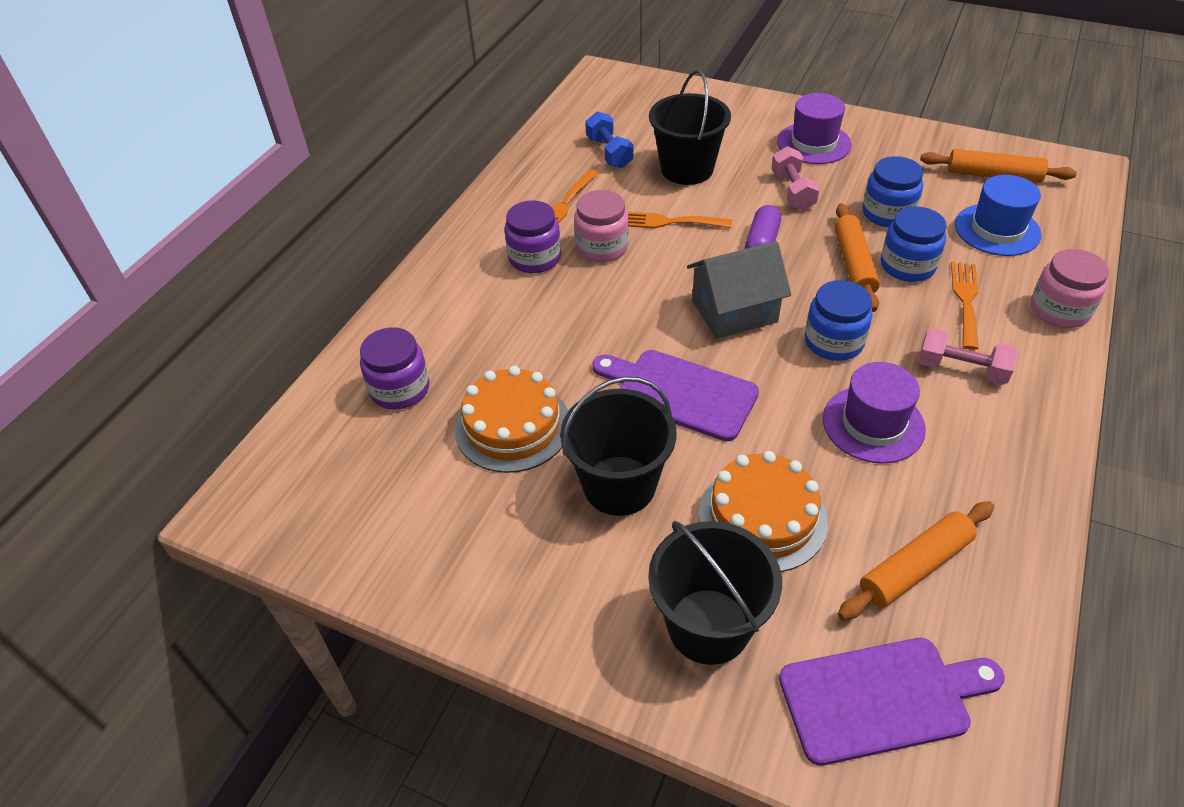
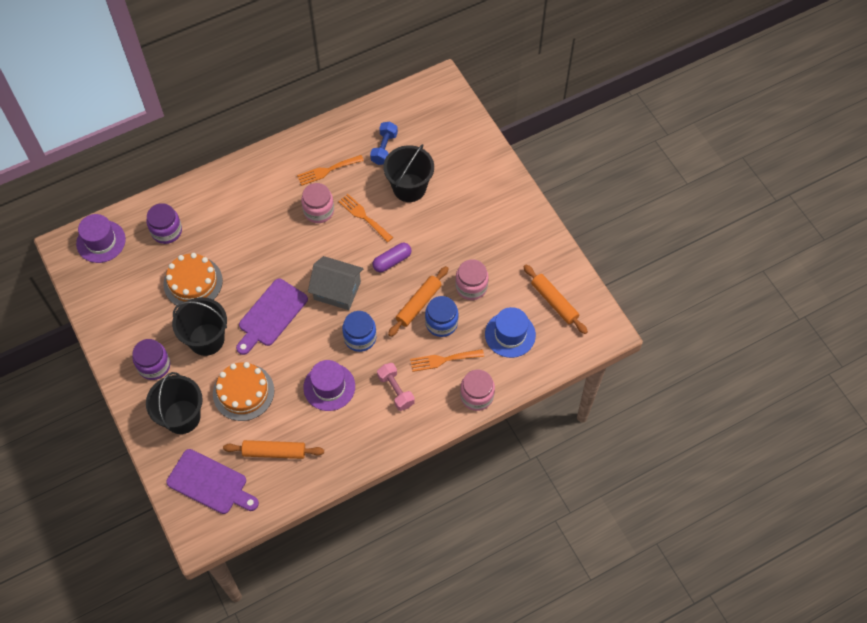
camera: 35 degrees right, 15 degrees up
(535, 258) = (283, 196): purple jar -> purple jar (154, 365)
(680, 393) = (271, 315): purple cutting board -> purple cutting board turned 120 degrees counterclockwise
(792, 191) = (443, 240): pink dumbbell -> none
(813, 143) = (492, 215): purple hat -> purple hat (101, 241)
(887, 213) = (471, 287): blue jar -> pink jar
(965, 300) = (443, 360): orange fork -> orange fork turned 150 degrees counterclockwise

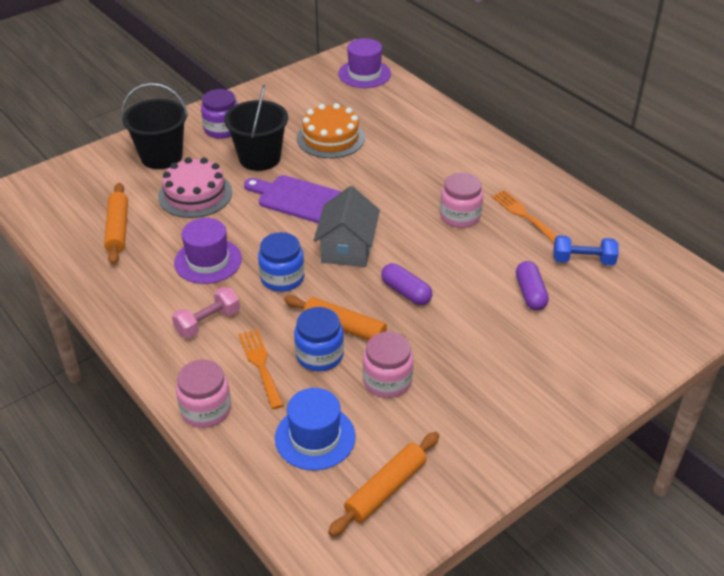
camera: 80 degrees right, 20 degrees down
(167, 231) = (391, 111): purple jar -> none
(210, 483) = (80, 188): purple cutting board -> none
(243, 392) = (195, 194): orange cake -> pink cake
(363, 216) = (466, 256): orange fork -> none
(409, 188) = (530, 293): black bucket -> purple capsule

